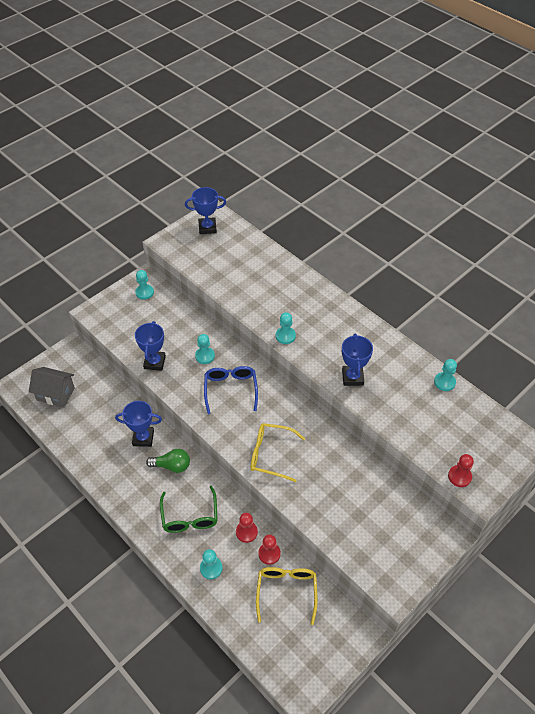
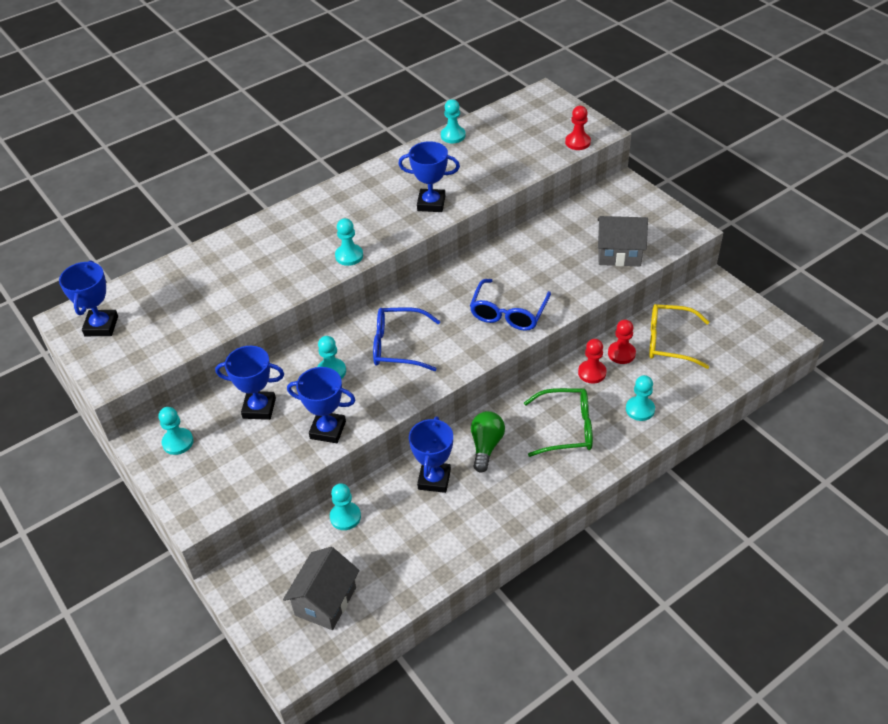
camera: 80 degrees left, 5 degrees down
(114, 394) = (345, 517): none -> turquoise pawn
(172, 325) = (259, 408): none -> blue trophy
(271, 455) = (508, 313): yellow glasses -> blue glasses
(351, 532) = (619, 254): none -> grey house

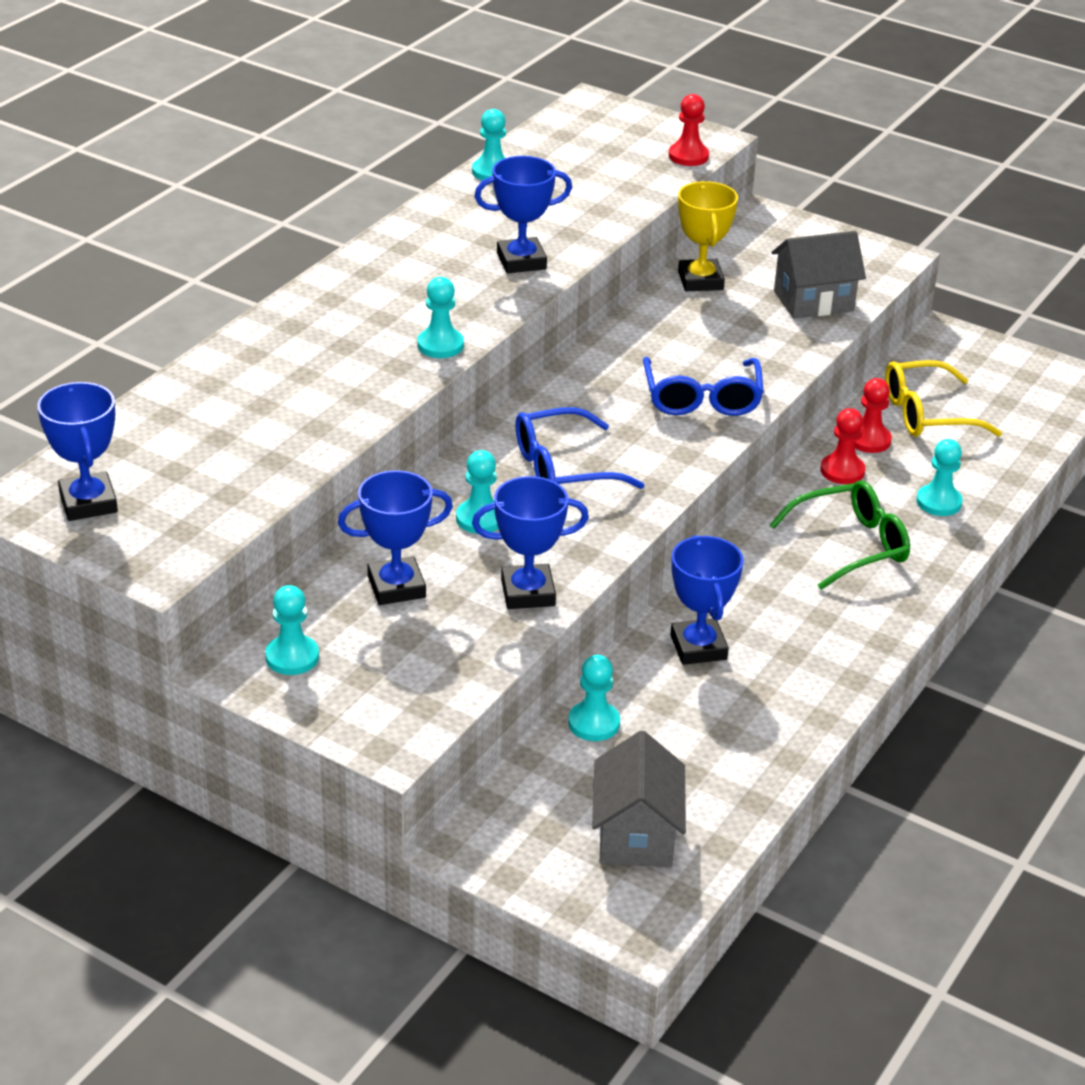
camera: 25 degrees left, 10 degrees down
(486, 446) = (748, 590): green light bulb -> none
(557, 226) = (700, 281): none -> yellow trophy

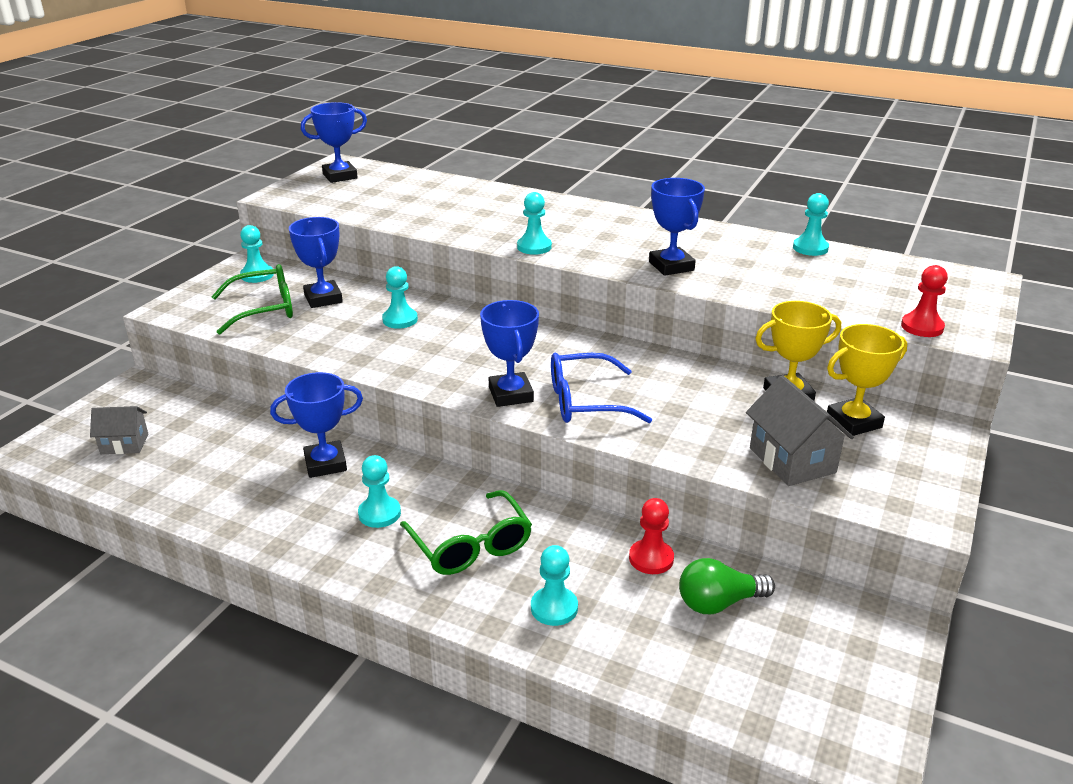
camera: 85 degrees right, 5 degrees down
(417, 642) = (264, 309): none -> green glasses
(528, 593) = (313, 341): blue trophy -> blue trophy (510, 394)
(563, 468) = (467, 346): blue glasses -> none
(594, 723) = (244, 422): turquoise pawn -> turquoise pawn (379, 513)
(636, 835) = (124, 444): grey house -> grey house, size x0.65
(751, 257) = (854, 422): none -> yellow trophy
(842, 471) = (590, 540): red pawn -> none
(927, 414) = (718, 603): yellow glasses -> green light bulb

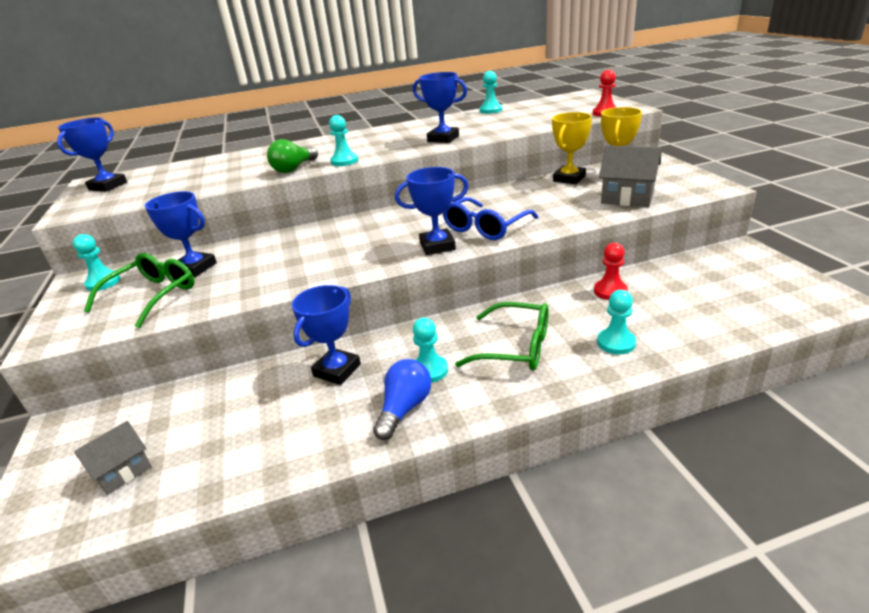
camera: 40 degrees left, 0 degrees up
(316, 530) = (404, 408): none -> blue light bulb
(400, 320) = (283, 251): turquoise pawn -> none
(510, 394) = (437, 246): blue trophy -> blue trophy turned 45 degrees counterclockwise
(718, 603) = (673, 288): green light bulb -> green light bulb (294, 169)

